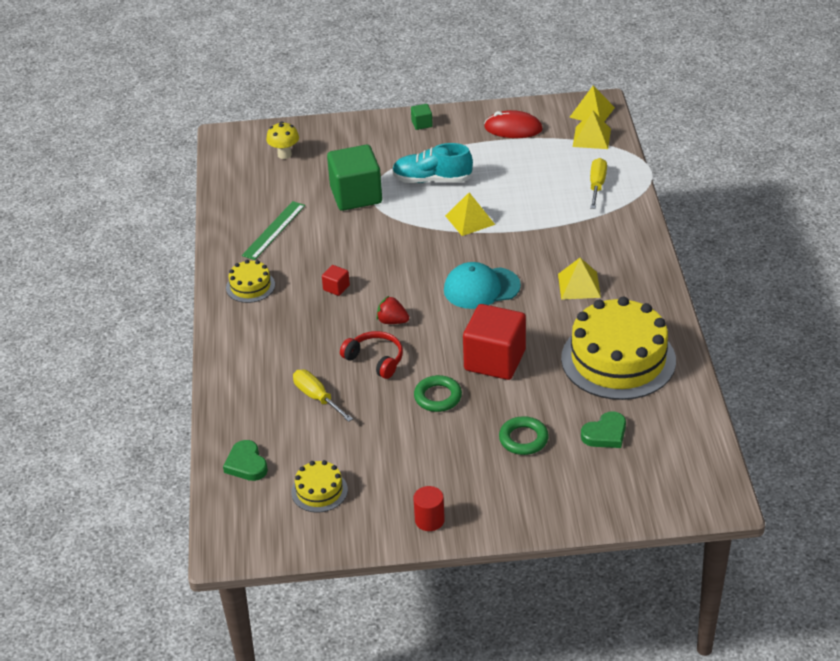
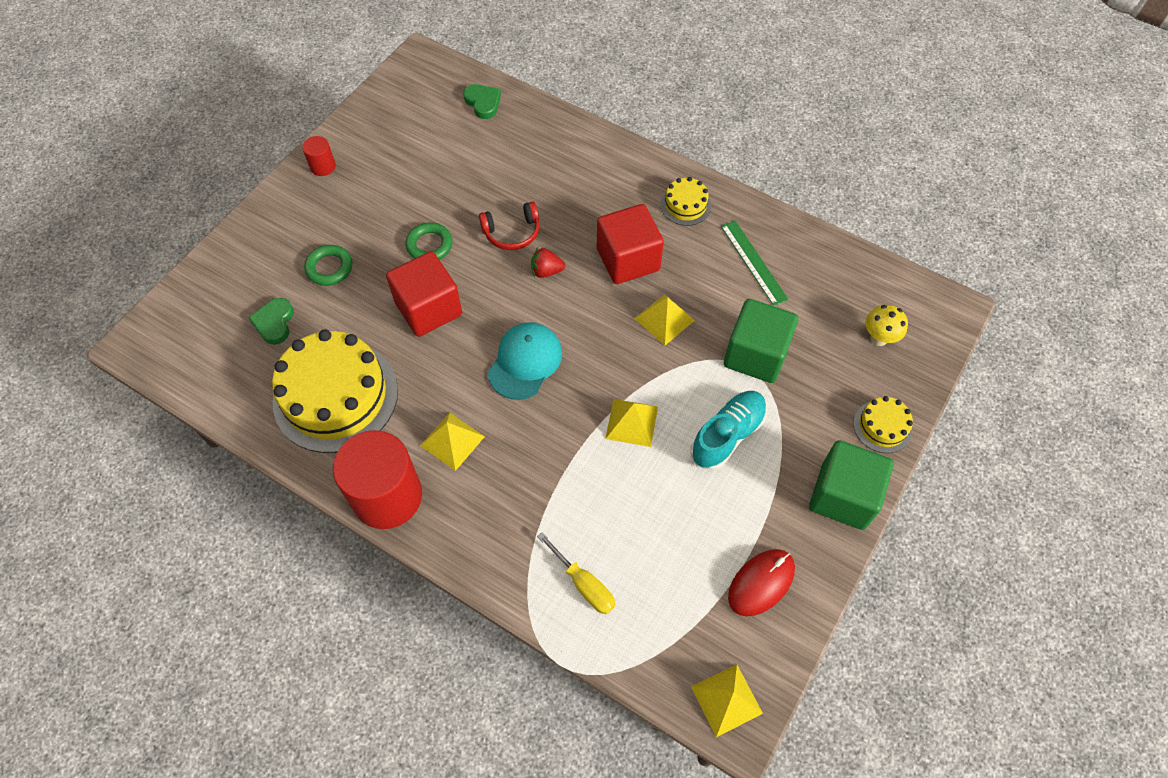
camera: 125 degrees right, 20 degrees up
(246, 464) = (483, 103): green heart -> green heart turned 45 degrees clockwise
(317, 397) = (507, 174): yellow screwdriver -> none
(319, 491) = (415, 126): yellow cake -> yellow cake (882, 426)
(336, 288) = (628, 260): red cube -> red cube, size x2.37
(392, 321) = (546, 271): red strawberry -> red strawberry turned 150 degrees counterclockwise
(422, 124) = (843, 496): green cube -> green cube, size x2.37
(591, 137) = (675, 654): yellow pyramid -> yellow pyramid (664, 319)
(651, 289) = (387, 496): none -> red cylinder

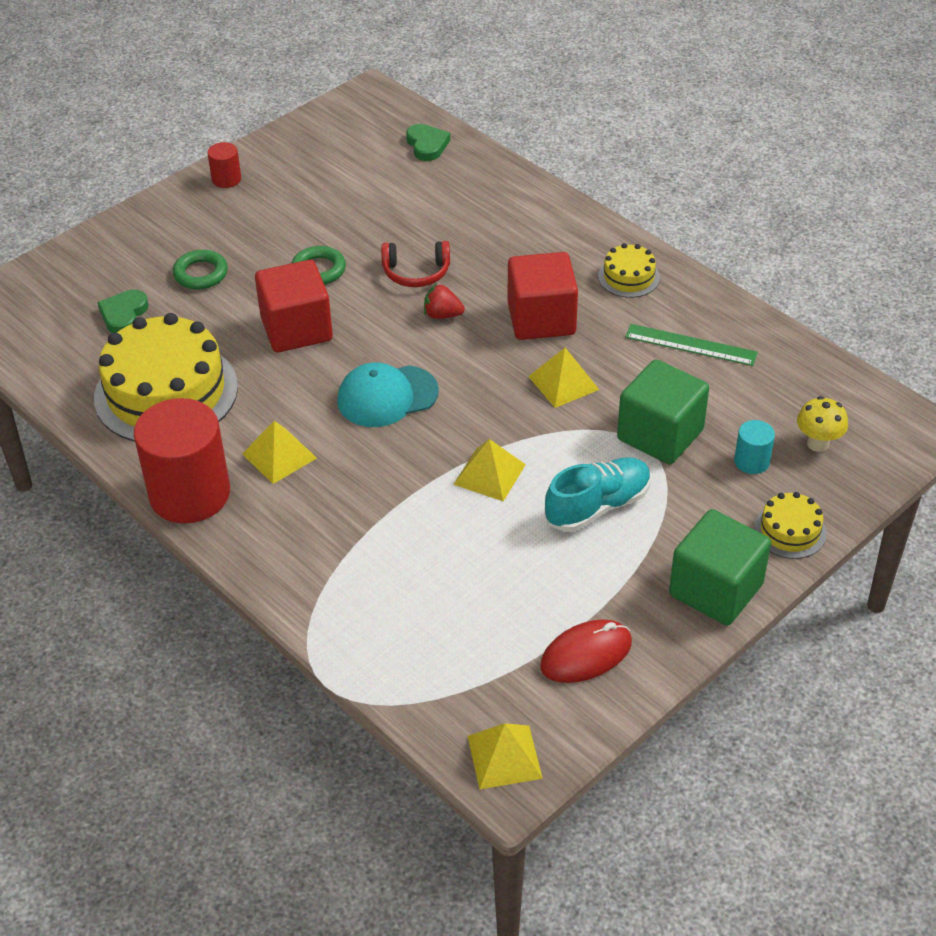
camera: 15 degrees right, 15 degrees down
(525, 362) = (387, 396): turquoise cap -> turquoise cap turned 150 degrees counterclockwise
(583, 584) = (379, 615): yellow screwdriver -> none
(753, 262) = (691, 345): green ruler -> green ruler turned 60 degrees counterclockwise
(834, 366) = (751, 461): none -> turquoise cylinder

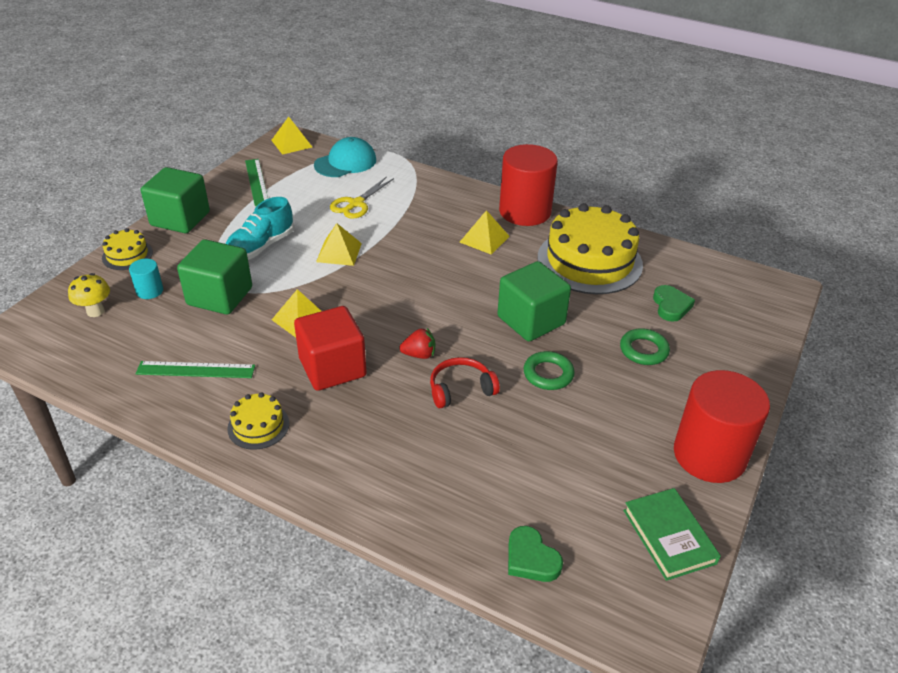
camera: 160 degrees right, 5 degrees down
(226, 179) = (709, 455): red cylinder -> red cylinder, size x2.26
(296, 329) = (531, 320): red cube -> green cube
(311, 138) = (669, 536): none -> green book
(387, 396) = (432, 286): turquoise cap -> turquoise cap (345, 162)
(434, 565) = (356, 204): none -> yellow scissors
(586, 654) = (256, 182): red mouse -> green ruler

